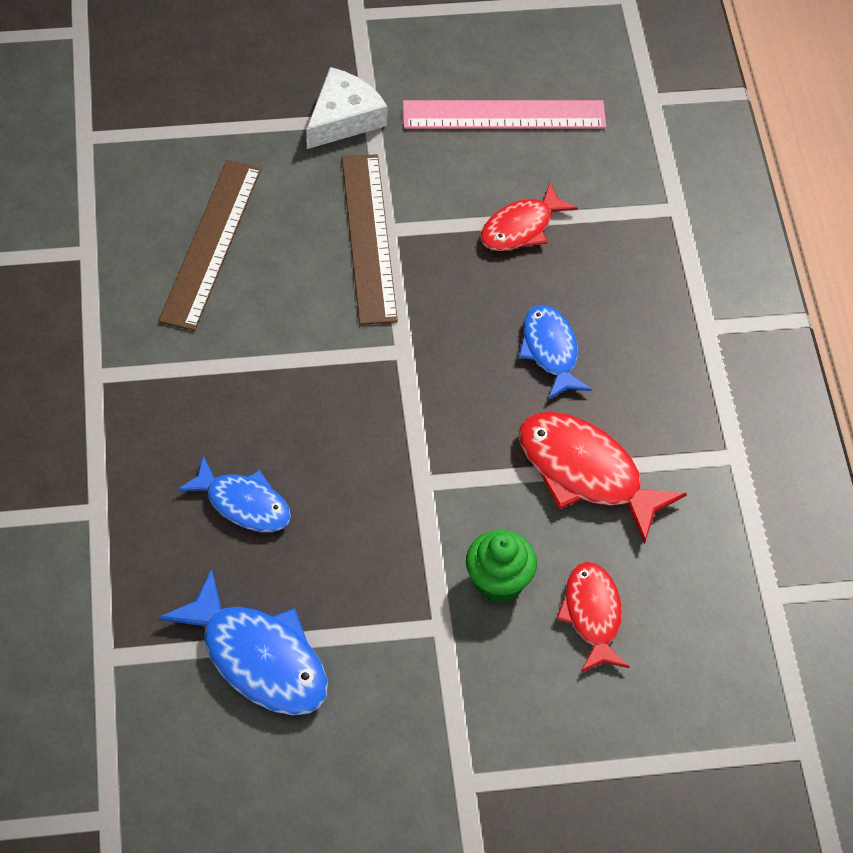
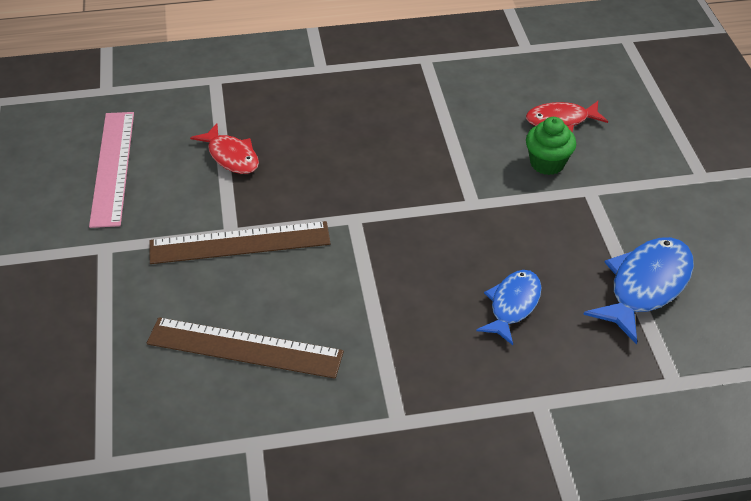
camera: 90 degrees left, 10 degrees down
(343, 118) = (103, 265): white cheese -> none
(550, 351) = (347, 140): blue fish -> none
(585, 473) = (450, 123): red fish -> none

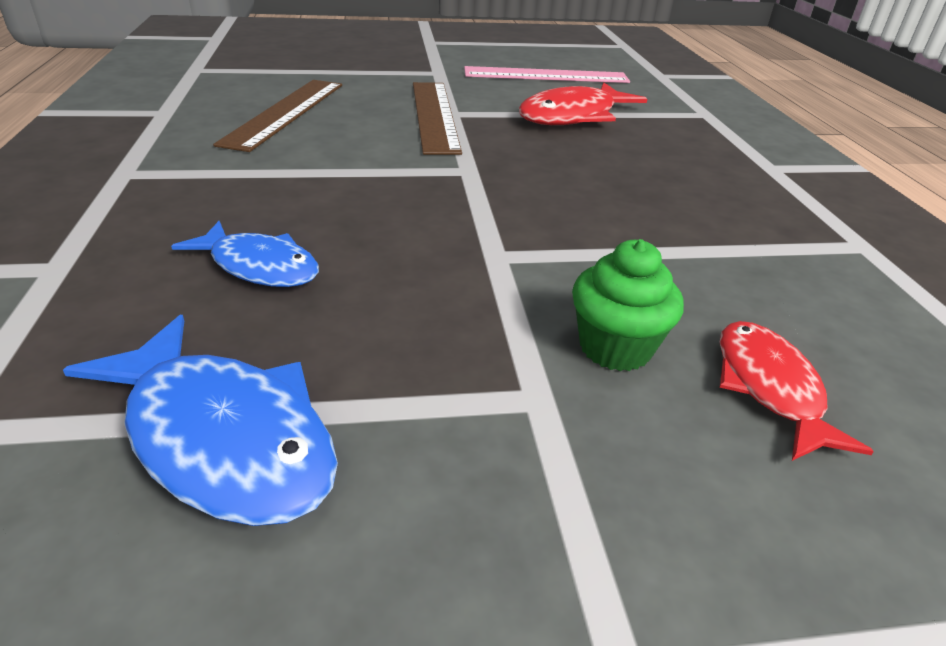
camera: 90 degrees right, 10 degrees down
(231, 156) = (573, 116): red fish -> red fish, size x1.53

